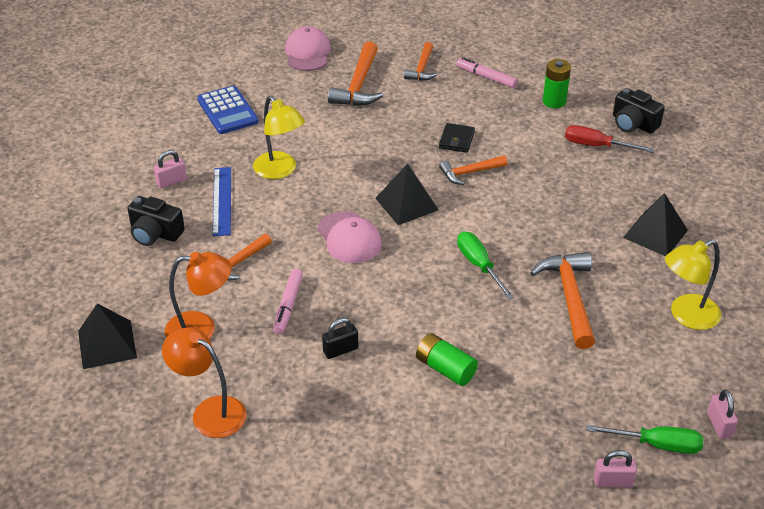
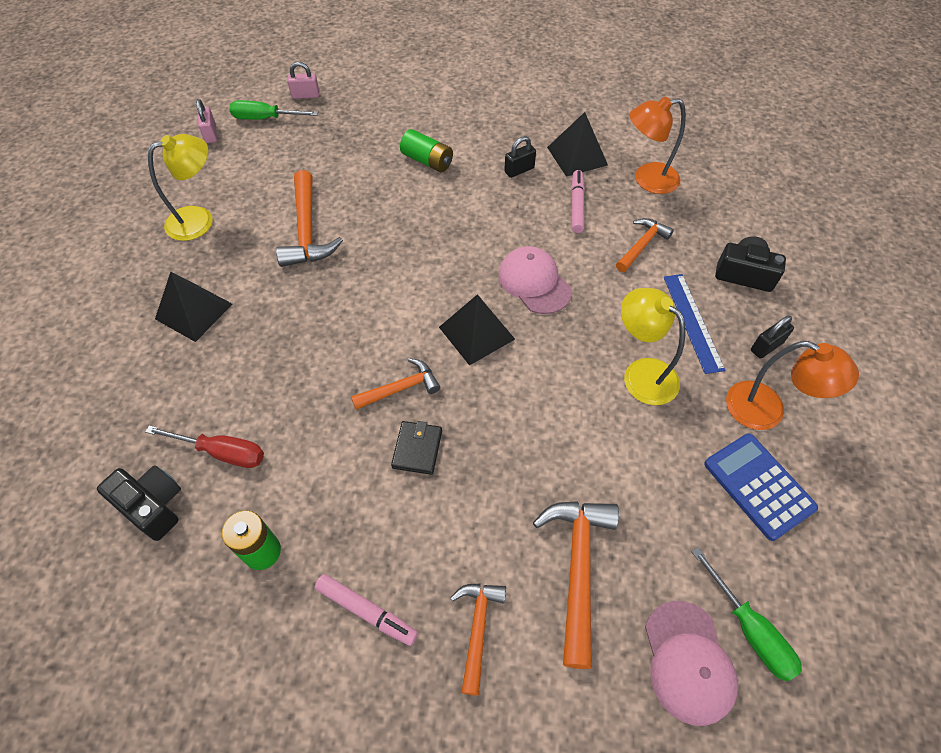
camera: 175 degrees right, 15 degrees up
(107, 344) = (722, 162): black pyramid -> black pyramid (577, 156)
(171, 181) = (766, 346): pink padlock -> black padlock
(210, 411) = (611, 120): orange lamp -> orange lamp (767, 411)
(479, 265) = (394, 259): green screwdriver -> green screwdriver (749, 629)

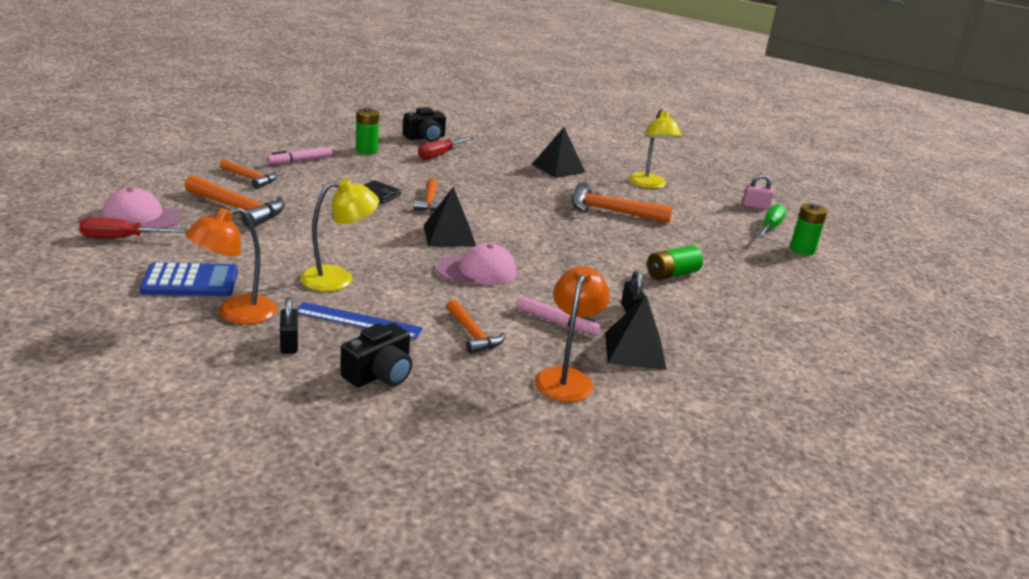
camera: 110 degrees right, 30 degrees down
(305, 95) = (802, 250): pink padlock -> green battery
(749, 629) = (123, 238): green screwdriver -> red screwdriver

